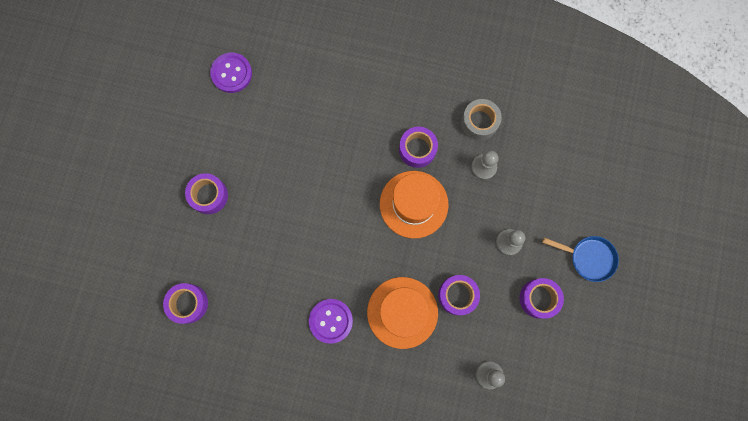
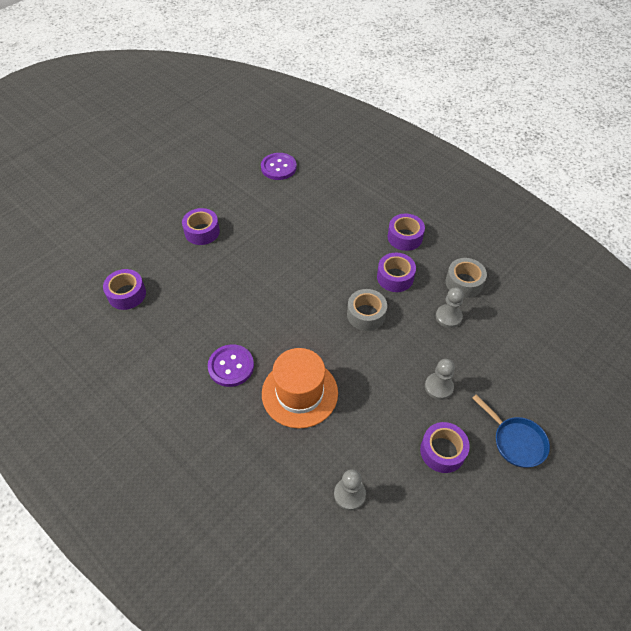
camera: 30 degrees right, 25 degrees down
(413, 204) = (366, 314): orange hat -> grey tape
(457, 295) = (361, 406): purple tape -> purple tape (405, 237)

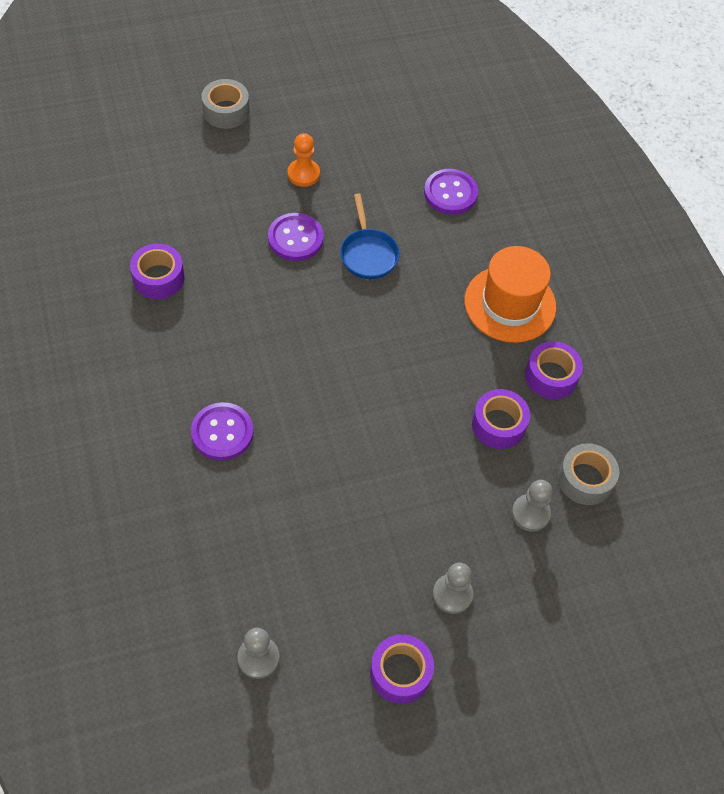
camera: 25 degrees right, 5 degrees up
(183, 194) = (303, 174): none -> orange pawn
(202, 232) = (295, 238): purple tape -> purple button
(299, 393) = (280, 509): orange hat -> orange hat (510, 304)
(366, 314) = (426, 454): grey tape -> grey tape (226, 111)
(516, 441) = (499, 714): blue pan -> blue pan (368, 254)

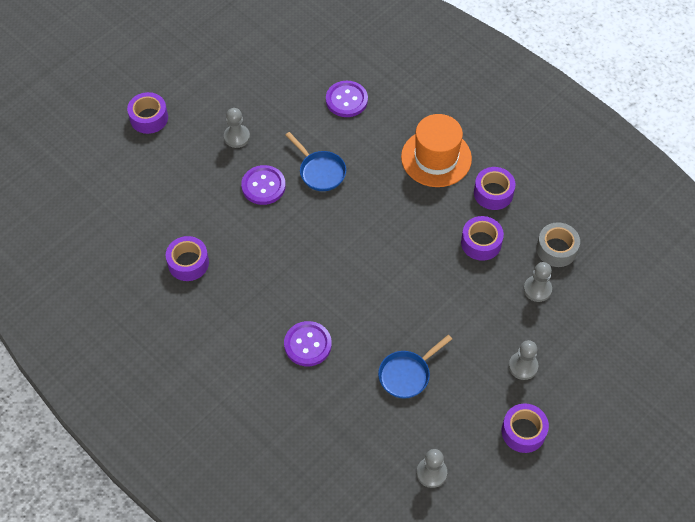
camera: 25 degrees left, 0 degrees up
(226, 111) = (149, 118): grey tape -> purple tape
(303, 174) = (237, 137): orange pawn -> grey pawn
(309, 527) = (407, 374): none -> blue pan

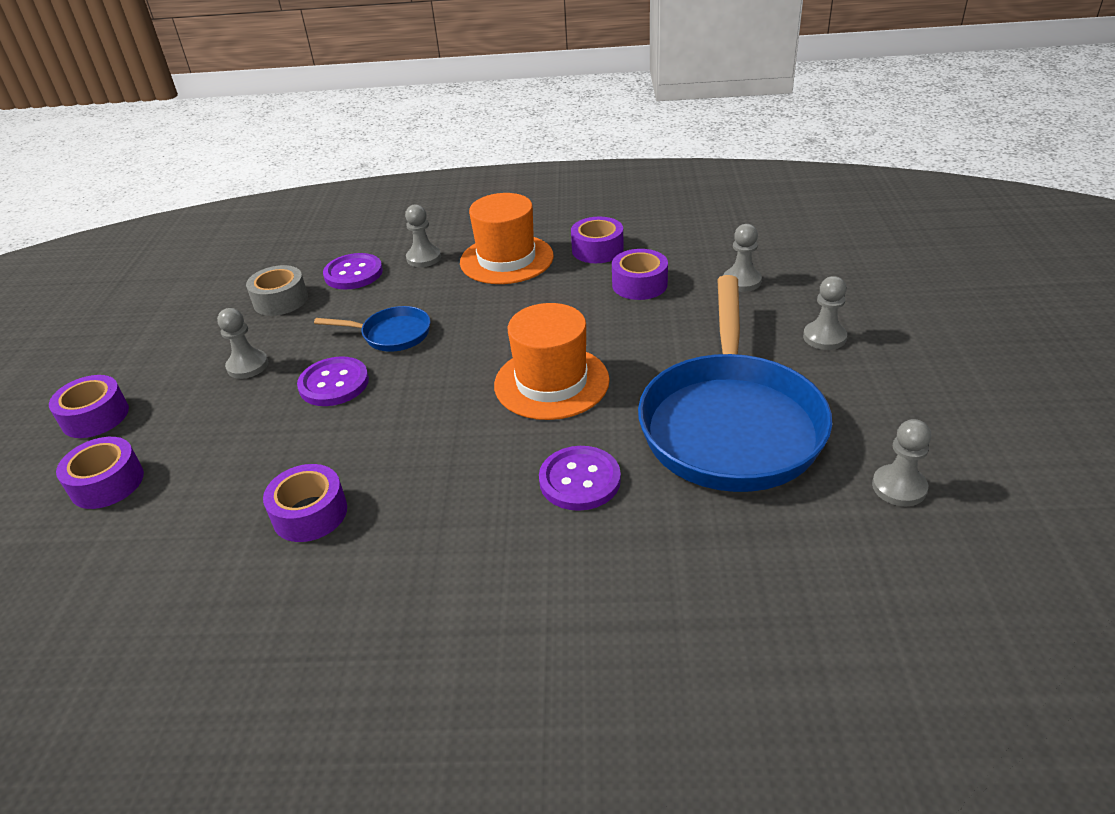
camera: 40 degrees left, 20 degrees down
(358, 275) = (551, 382): none -> orange hat
(394, 117) = (424, 258): none -> grey pawn
(407, 374) = (730, 424): blue pan -> blue pan, size x2.25
(523, 431) = (913, 382): purple tape -> purple tape (107, 483)
(556, 249) = (712, 249): grey tape -> grey tape (280, 300)

